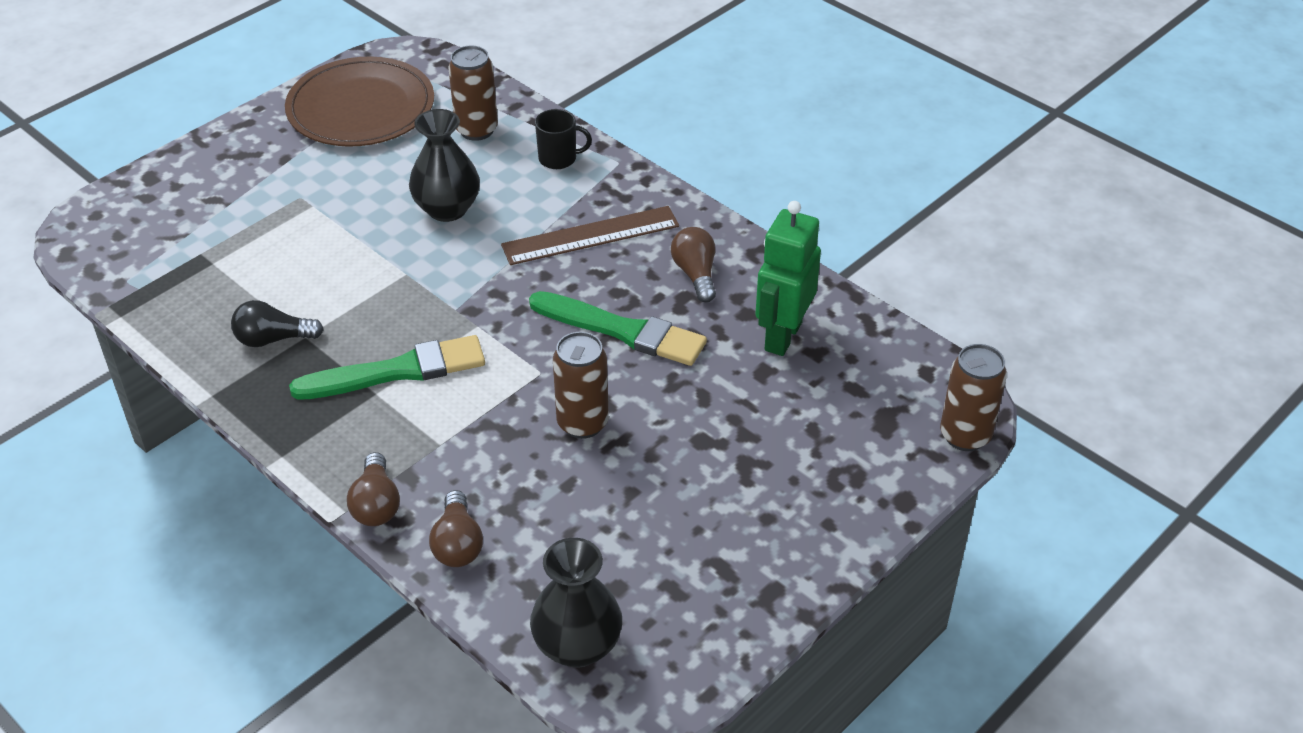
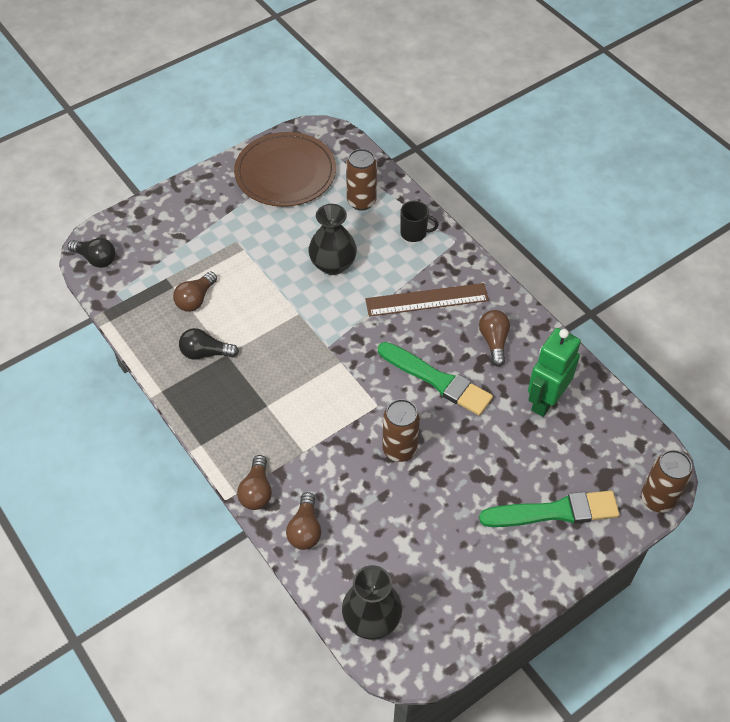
camera: 10 degrees right, 10 degrees up
(90, 242) = (96, 259): none -> black light bulb
(249, 274) = (195, 299): none -> brown light bulb
(397, 371) = (283, 390): green brush -> green brush (554, 512)

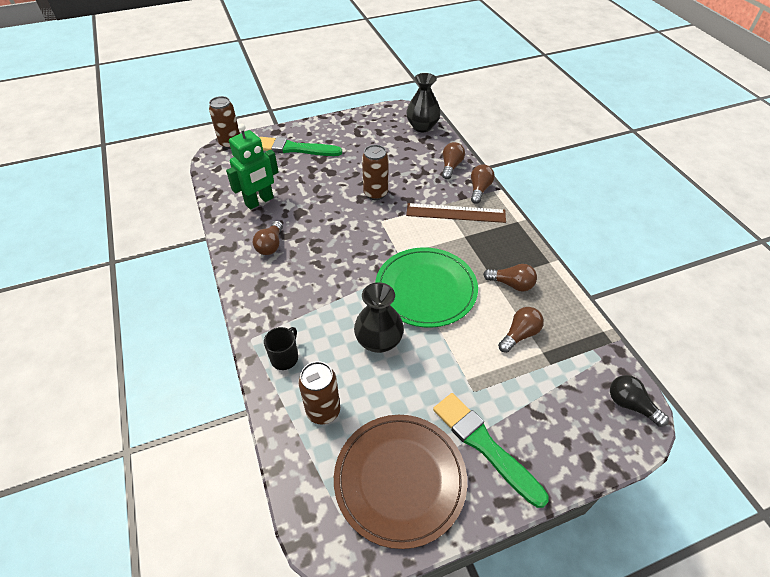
camera: 165 degrees left, 5 degrees down
(205, 353) = (511, 284): black light bulb -> brown light bulb
(299, 327) = (426, 289): none -> green plate
(414, 233) = (285, 358): black mug -> black mug turned 90 degrees clockwise
(427, 300) = (306, 288): brown ruler -> brown ruler (455, 213)
(437, 380) = (329, 228): green brush -> green brush (484, 445)

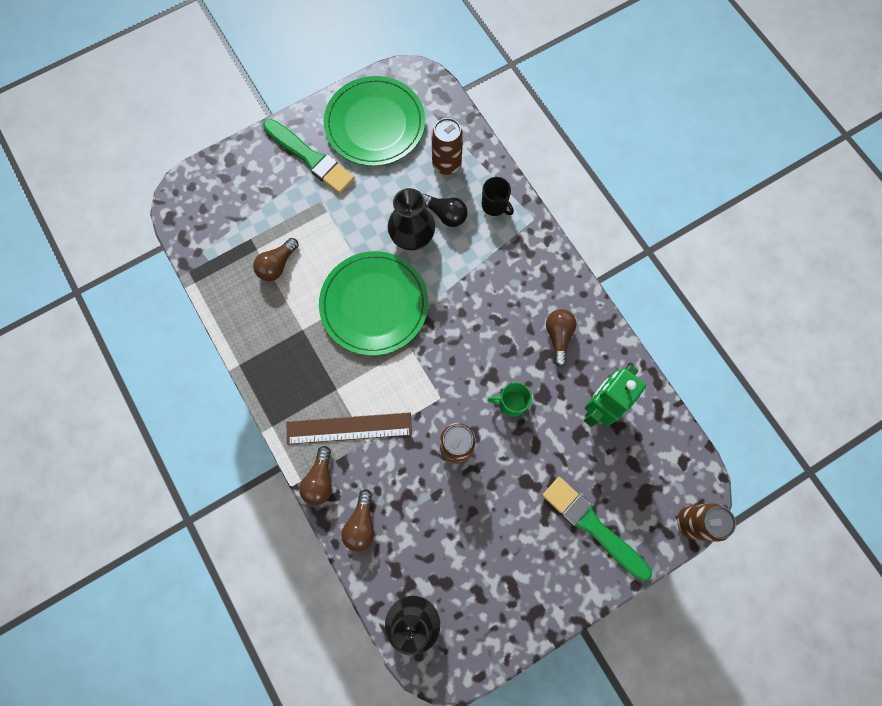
camera: 170 degrees right, 25 degrees up
(285, 358) = (495, 205): black mug -> black mug turned 60 degrees counterclockwise
(295, 148) = (593, 526): green brush -> green brush turned 135 degrees counterclockwise
(326, 211) = (511, 403): none -> green mug
(400, 479) = (375, 124): brown plate -> green plate
(511, 284) = (283, 326): brown light bulb -> none
(630, 405) = (185, 211): black light bulb -> black light bulb (445, 214)

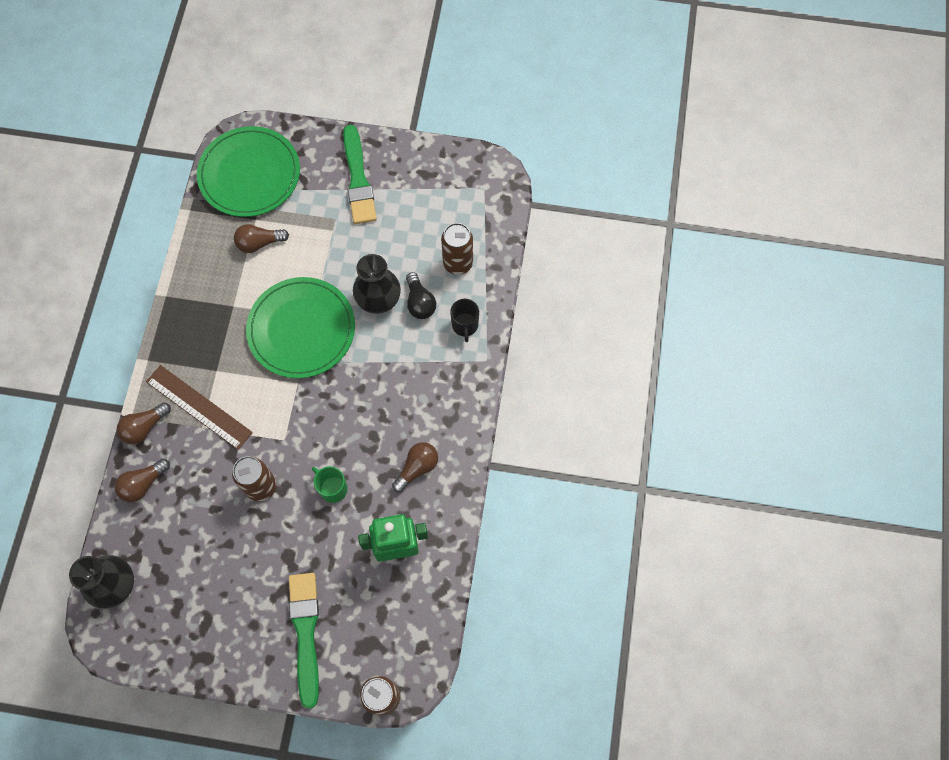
camera: 40 degrees right, 5 degrees down
(375, 124) = (431, 189): green plate -> green plate (249, 174)

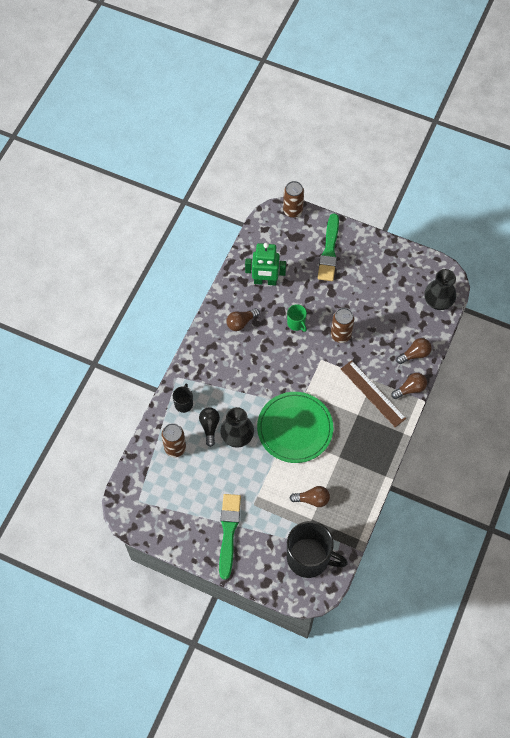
camera: 165 degrees left, 5 degrees down
(249, 174) = (309, 558): green plate -> black mug

